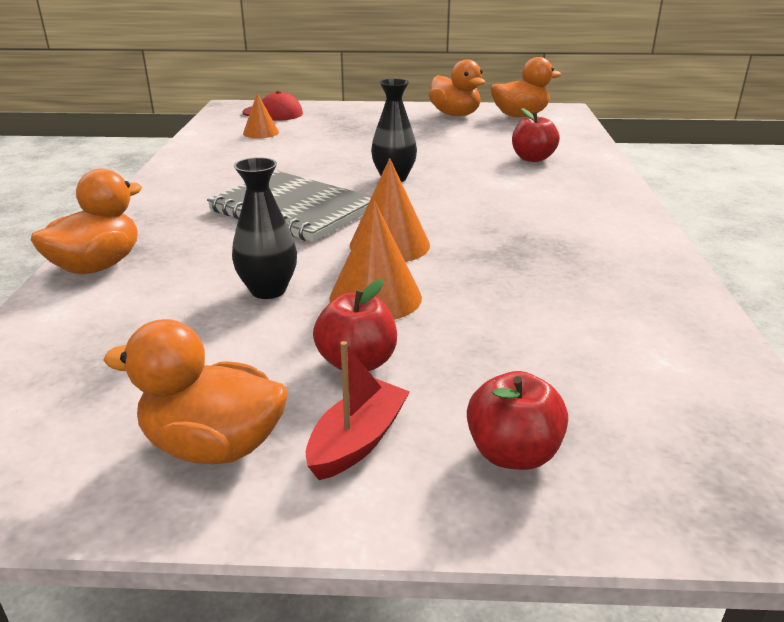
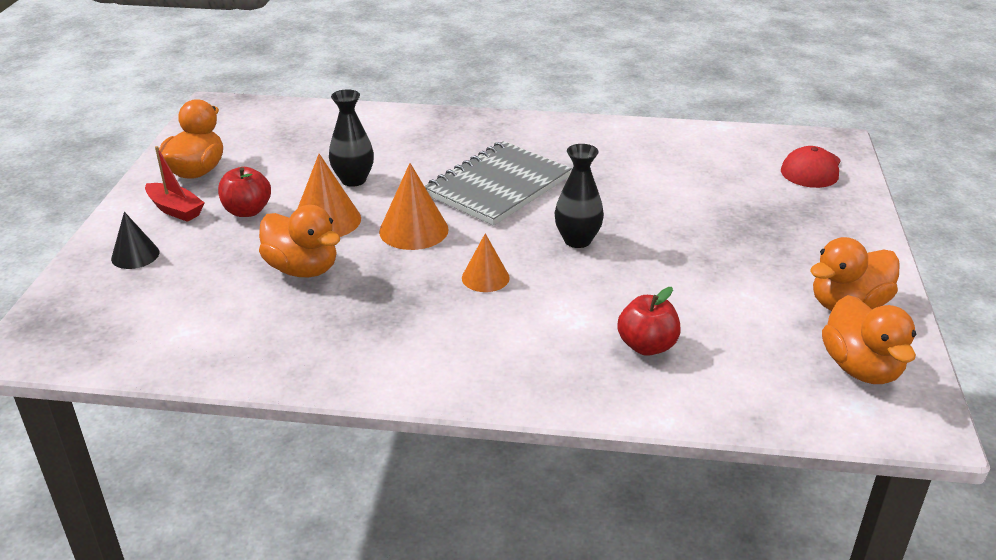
camera: 95 degrees right, 5 degrees up
(97, 266) = (411, 120): orange duck -> orange duck (302, 269)
(261, 132) = (728, 164): orange cone -> orange cone (485, 278)
(513, 453) = (135, 255): red apple -> black cone

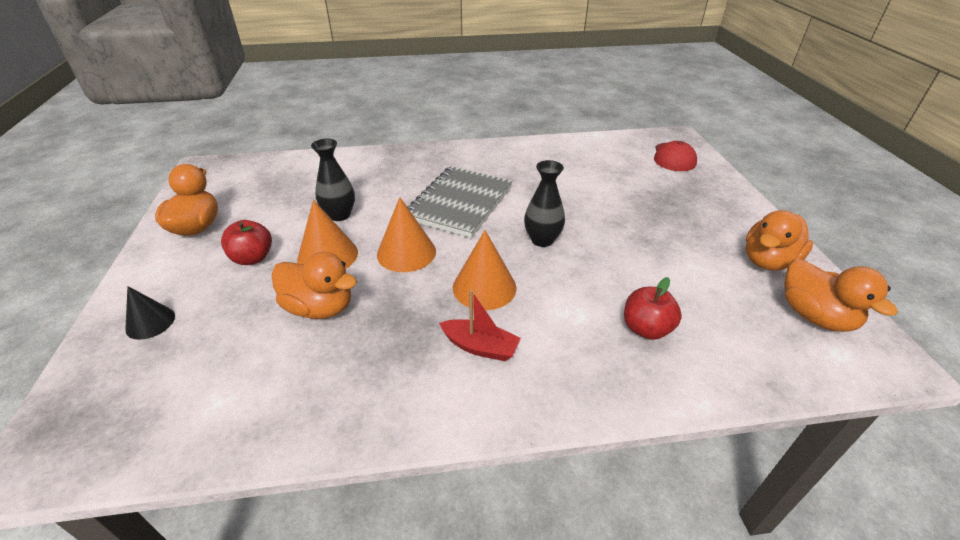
camera: 15 degrees left, 5 degrees up
(175, 209) = (183, 267): red boat -> red boat (480, 347)
(485, 278) = (484, 287): orange cone -> orange cone, size x1.55

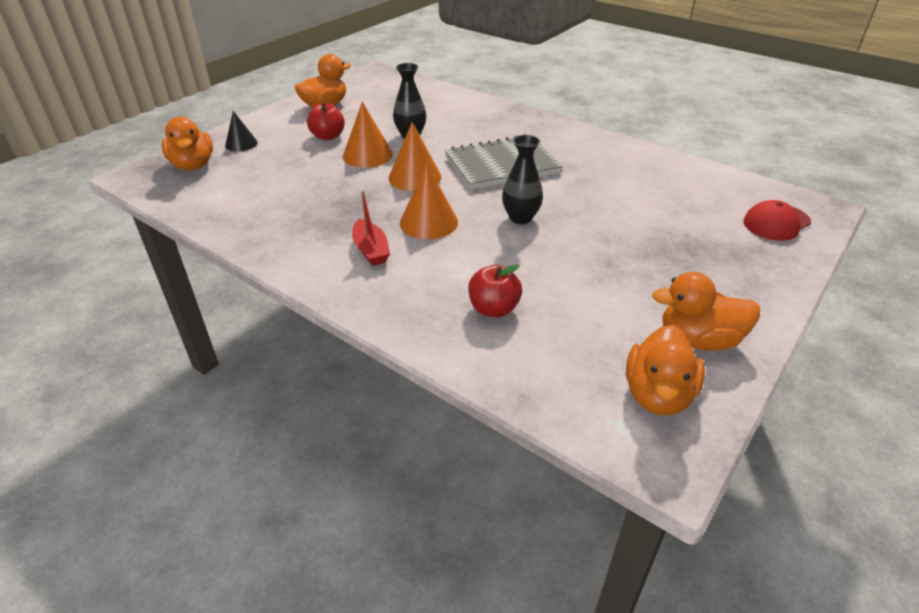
camera: 45 degrees right, 0 degrees up
(320, 308) = (321, 180): orange duck -> orange duck (193, 165)

